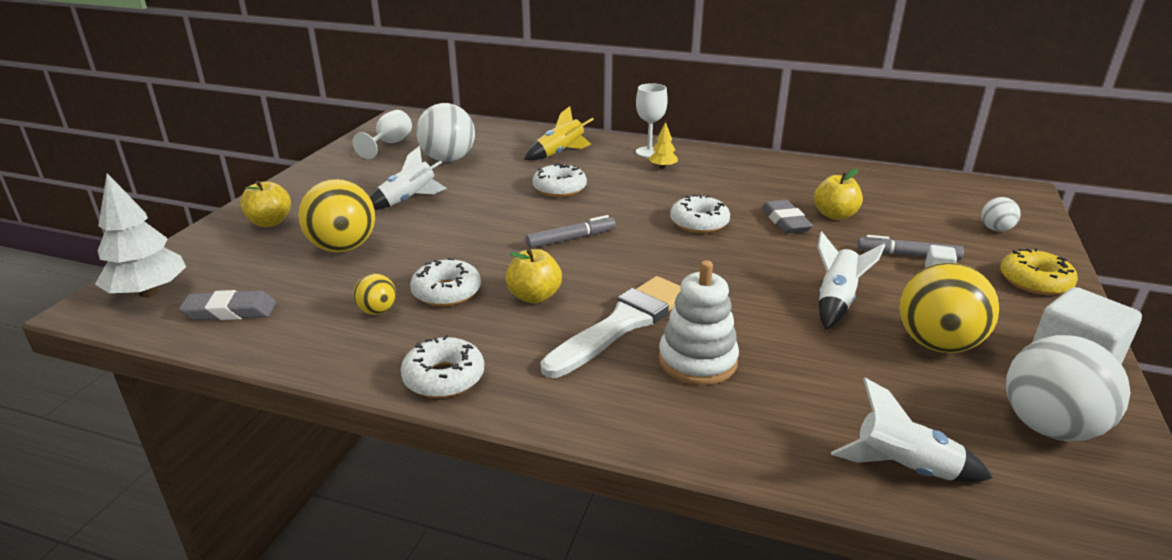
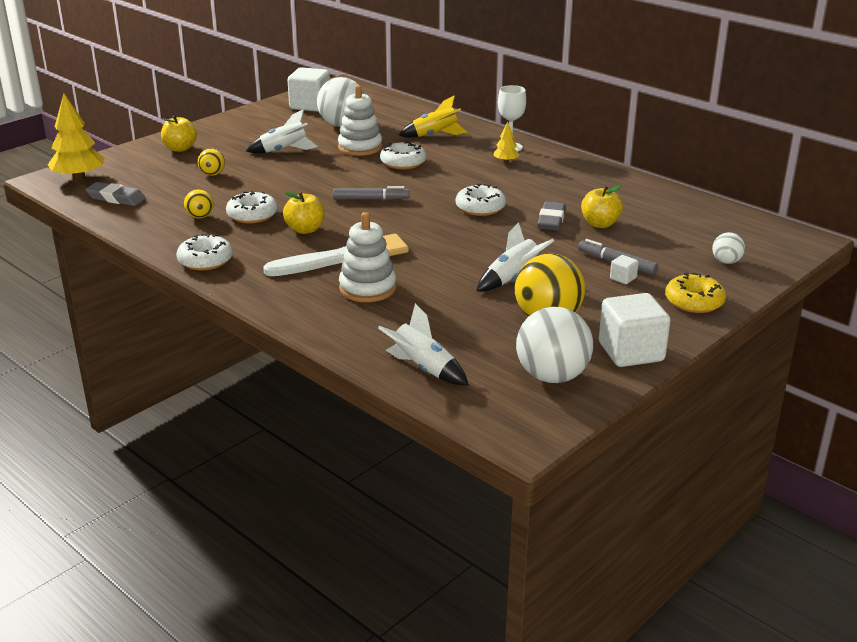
camera: 25 degrees right, 0 degrees up
(148, 292) = (79, 177): white tree -> yellow tree
(343, 248) = (212, 174): yellow ball -> yellow ball, size x0.50
(389, 144) = (310, 105): white goblet -> white cube
(494, 180) = (360, 147): none -> white stacking toy

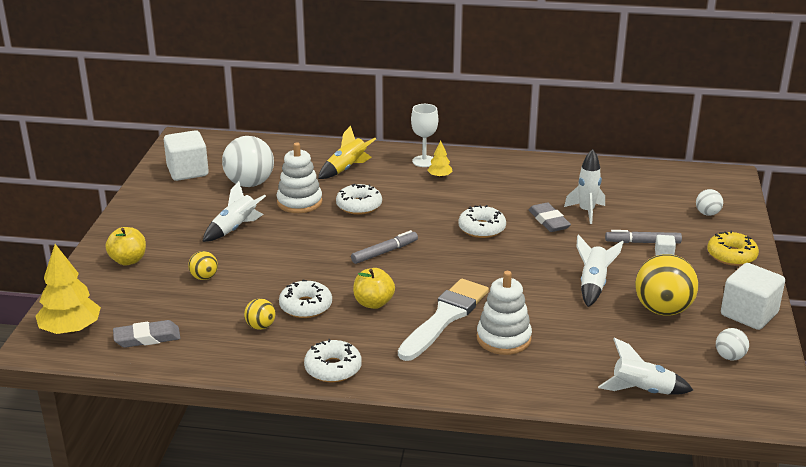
camera: 35 degrees left, 0 degrees up
(552, 376) = (729, 357): white ball -> white ball, size x0.50
(600, 224) = (586, 212): yellow apple -> white rocket

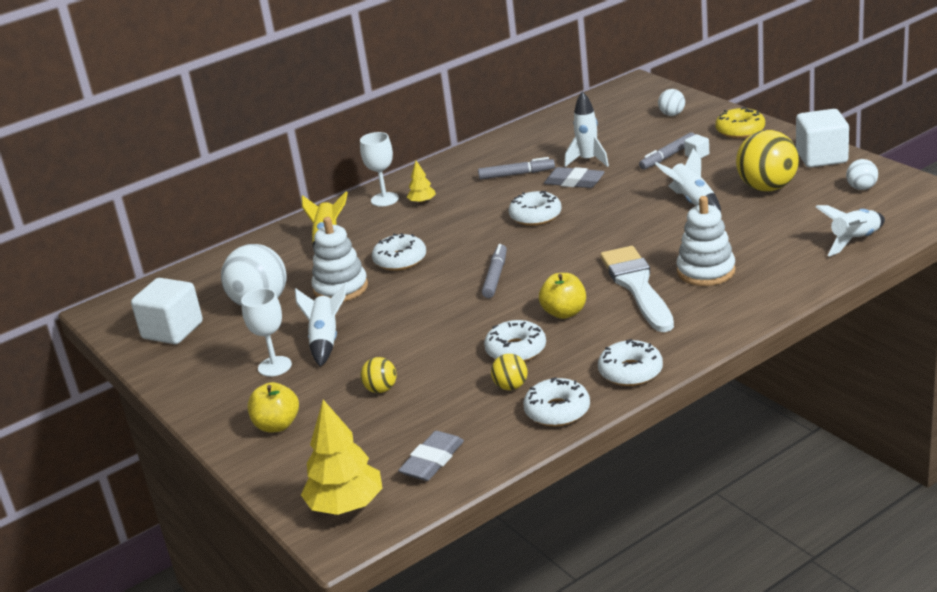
camera: 40 degrees left, 0 degrees up
(188, 226) = (274, 366): none -> white goblet
(252, 360) = (557, 411): none -> white donut
(525, 193) = (516, 174): none -> grey marker

